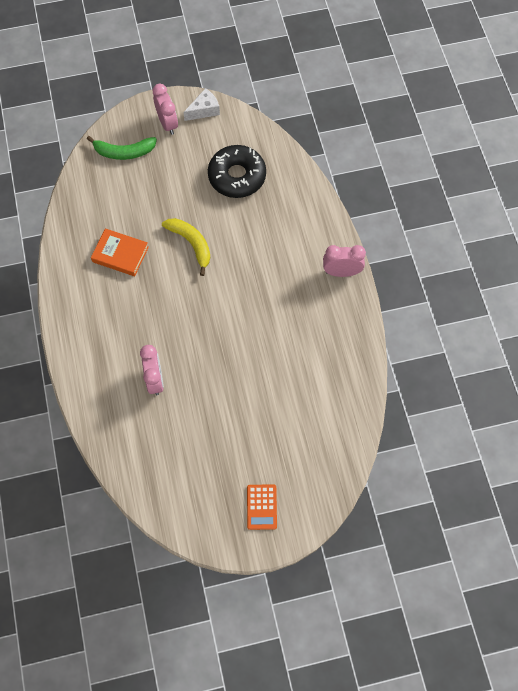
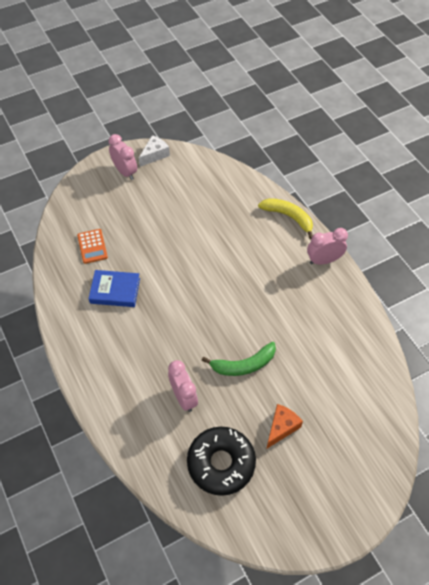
camera: 15 degrees left, 10 degrees down
(120, 254) = (115, 291): orange book -> blue book
(124, 152) = (92, 203): green banana -> green banana (243, 365)
(191, 244) = (179, 267): yellow banana -> yellow banana (289, 217)
(237, 176) = (202, 201): black donut -> black donut (221, 463)
(238, 433) = (281, 427): none -> orange cheese
(261, 507) = (329, 494): orange calculator -> orange calculator (92, 246)

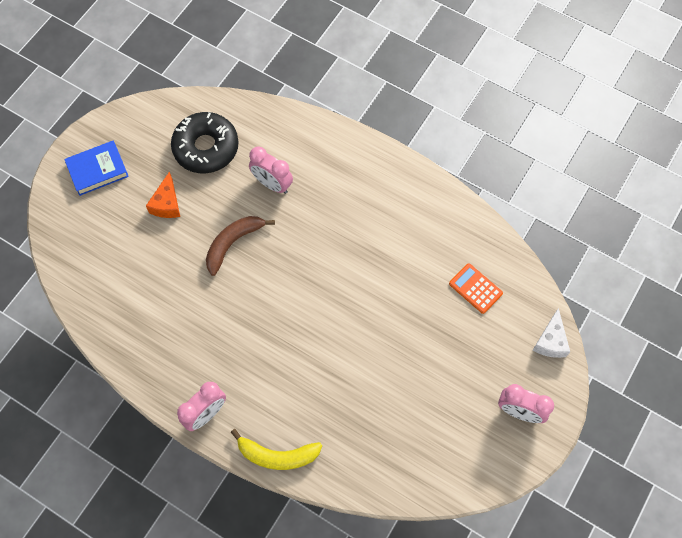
camera: 150 degrees right, 10 degrees up
(115, 291) = (412, 251): blue book -> blue book (97, 170)
(154, 155) = (503, 461): white cheese -> white cheese (550, 341)
(243, 365) = (233, 243): green banana -> brown banana

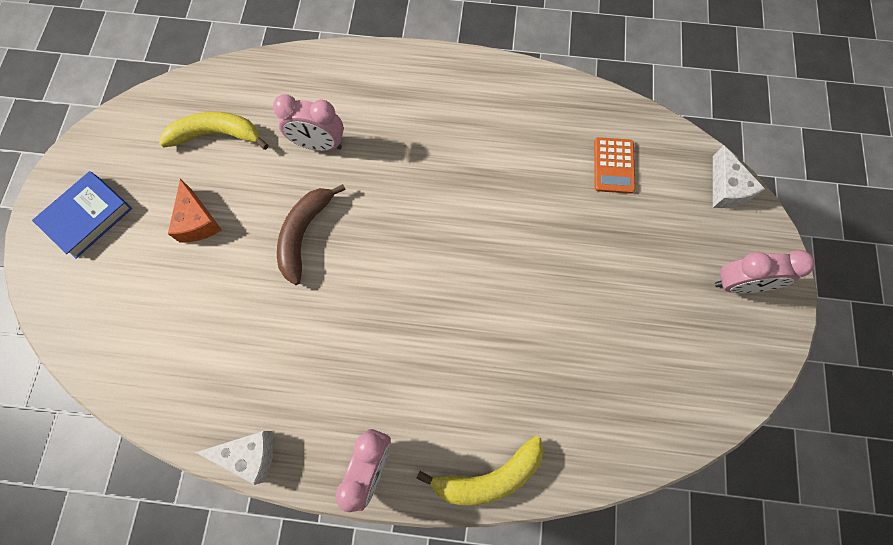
camera: 25 degrees left, 5 degrees up
(134, 371) = (249, 454): none -> white cheese
(206, 148) = (217, 135): black donut -> yellow banana
(475, 288) = (613, 166): orange calculator -> orange calculator turned 105 degrees counterclockwise

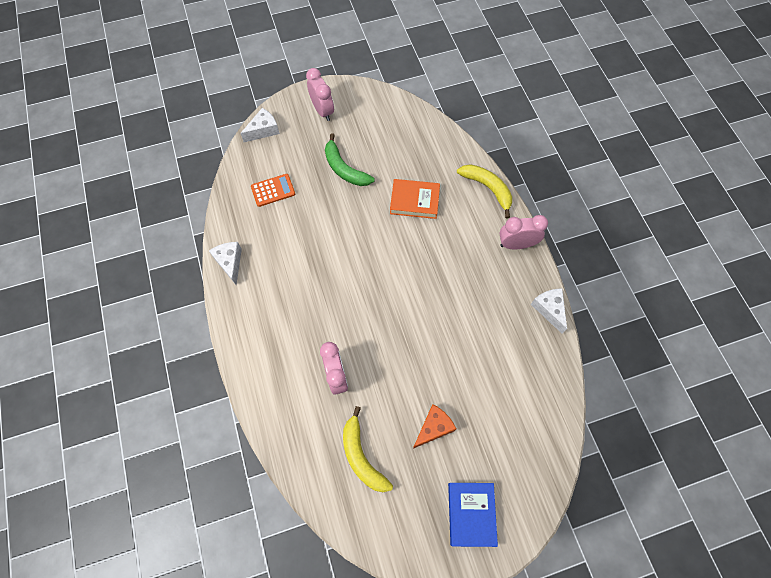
camera: 115 degrees left, 5 degrees down
(87, 217) = (471, 514): blue book -> blue book turned 75 degrees clockwise
(304, 234) = (406, 350): brown banana -> none
(516, 348) = (414, 201): none -> orange book
(524, 84) = (230, 262): none -> white cheese
(614, 272) = (344, 168): none -> green banana

